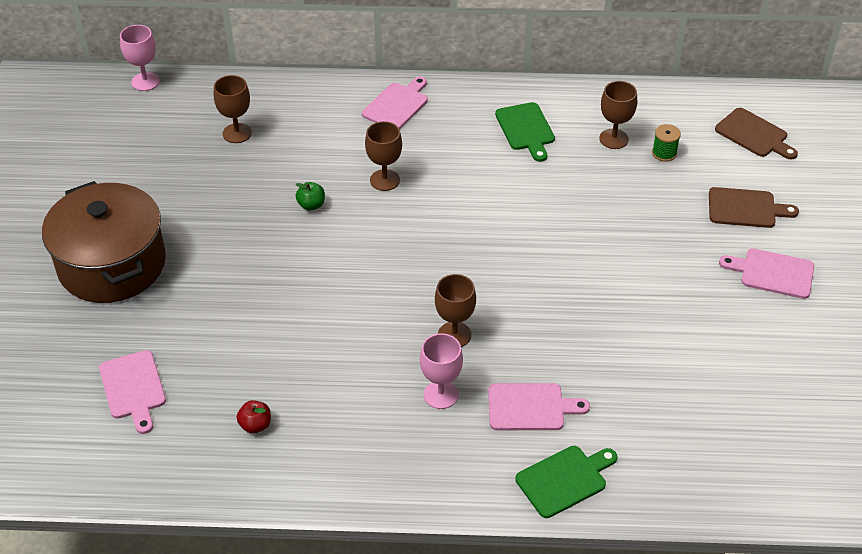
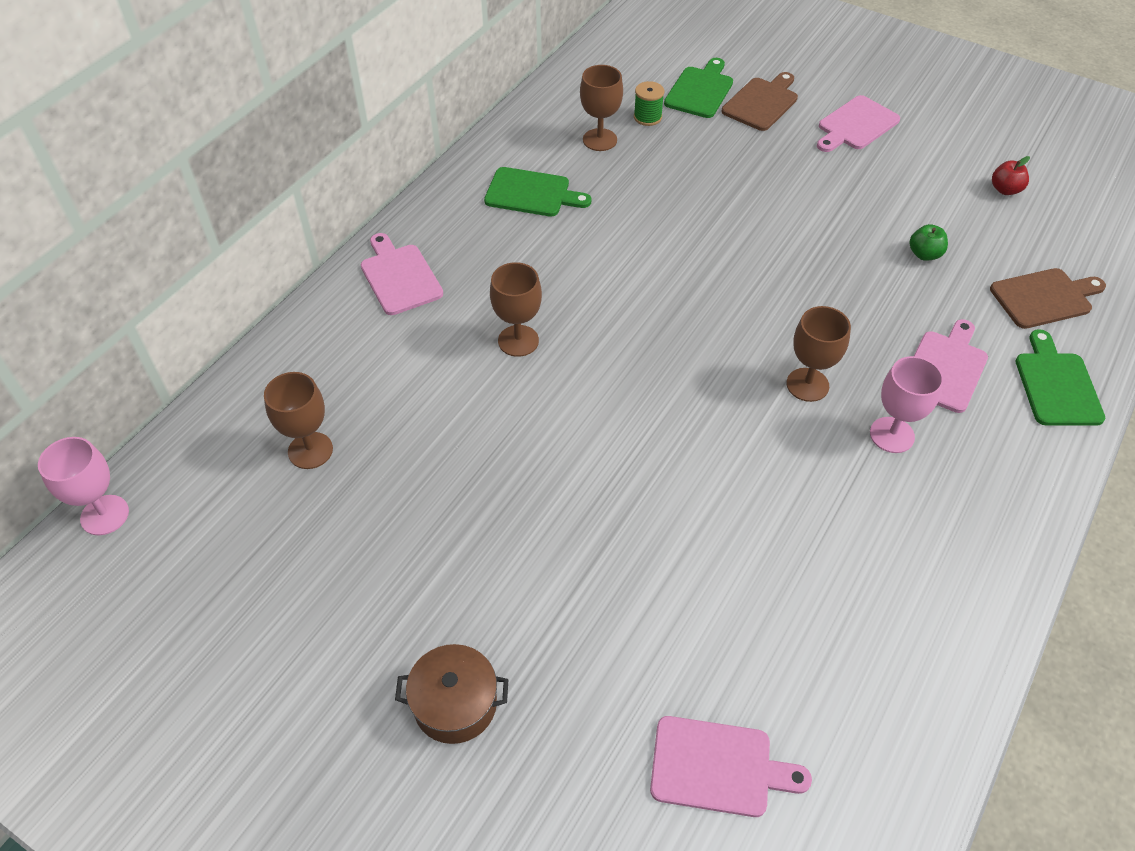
camera: 60 degrees left, 5 degrees up
(112, 264) = (455, 704): brown pot -> brown pot, size x0.47
(255, 425) = (855, 641): red apple -> red apple (1005, 190)
(311, 205) = (508, 427): green apple -> green apple (924, 254)
(725, 169) = (700, 90): none -> green cutting board
(754, 134) = (668, 53): brown cutting board -> brown cutting board (1044, 298)

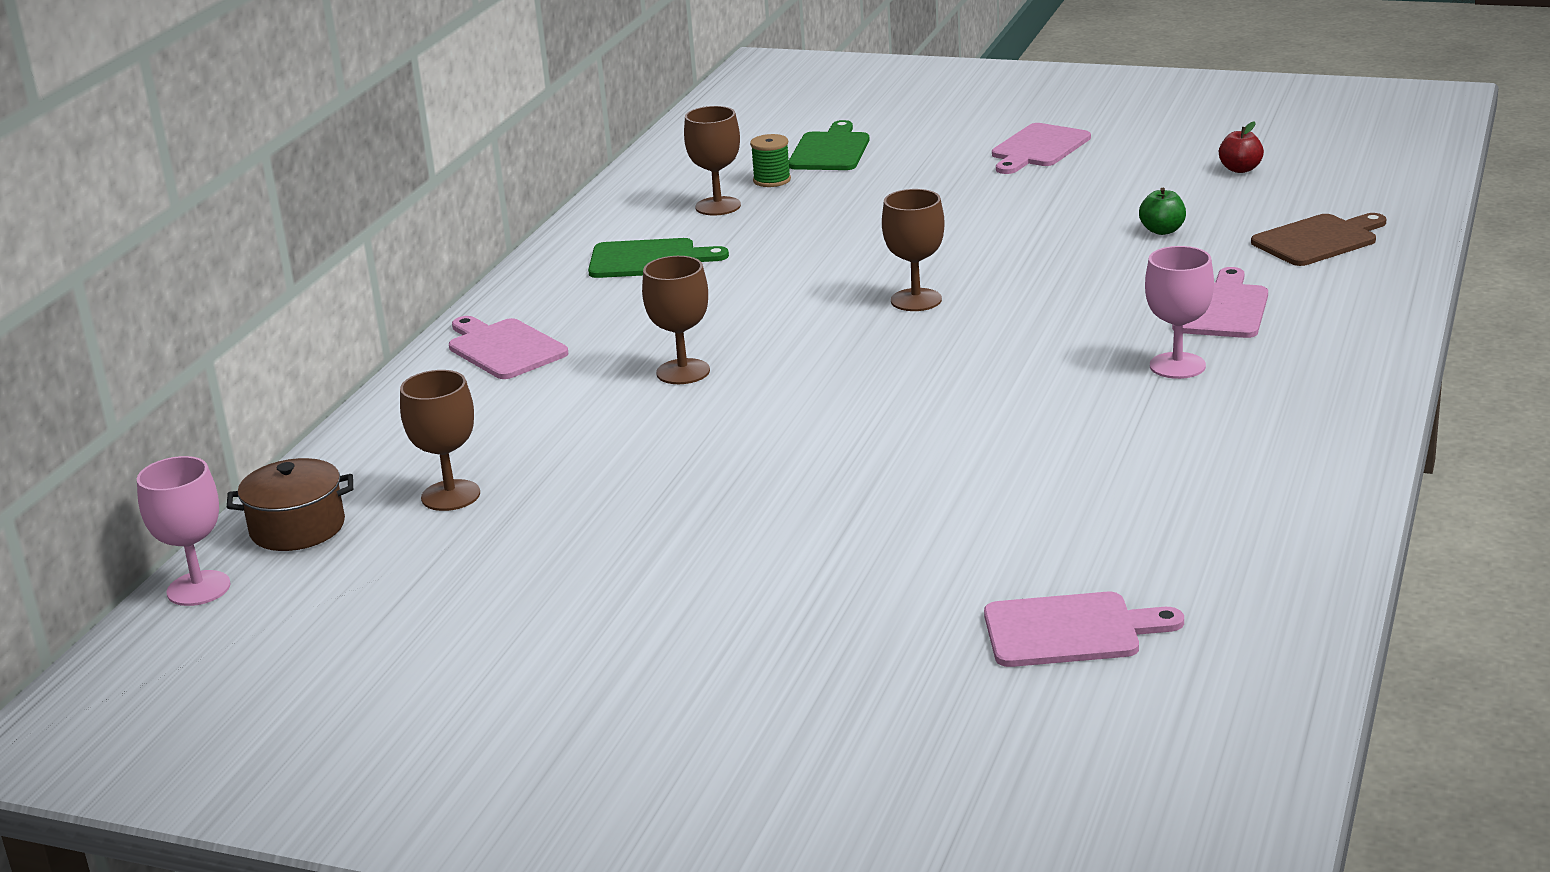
camera: 10 degrees left, 25 degrees down
(455, 704) = (728, 645): brown pot -> brown pot (297, 528)
(761, 103) = (913, 148): brown cutting board -> none
(807, 385) = (1060, 346): brown goblet -> brown goblet (916, 300)
(1056, 385) = (1357, 299): green cutting board -> none

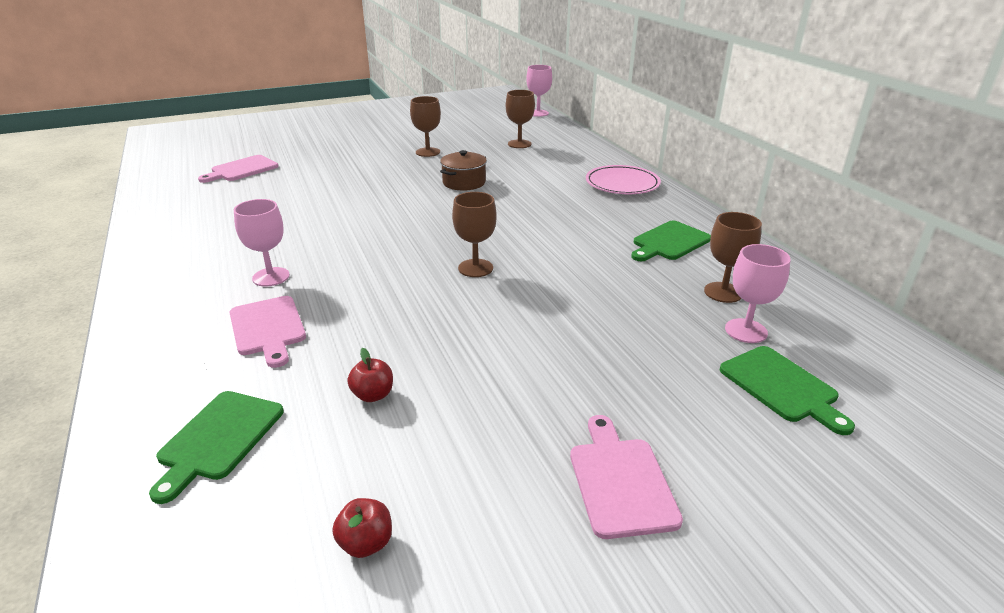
camera: 135 degrees right, 5 degrees up
(297, 528) = (546, 127): brown pot -> brown pot (464, 182)
(504, 348) = (622, 184): pink cutting board -> pink plate
(683, 372) = (525, 198): brown goblet -> brown goblet (428, 152)
(772, 180) = (746, 331): green spool -> pink goblet
(1162, 230) = (373, 395): green apple -> red apple
(1318, 240) = (218, 439): brown cutting board -> green cutting board

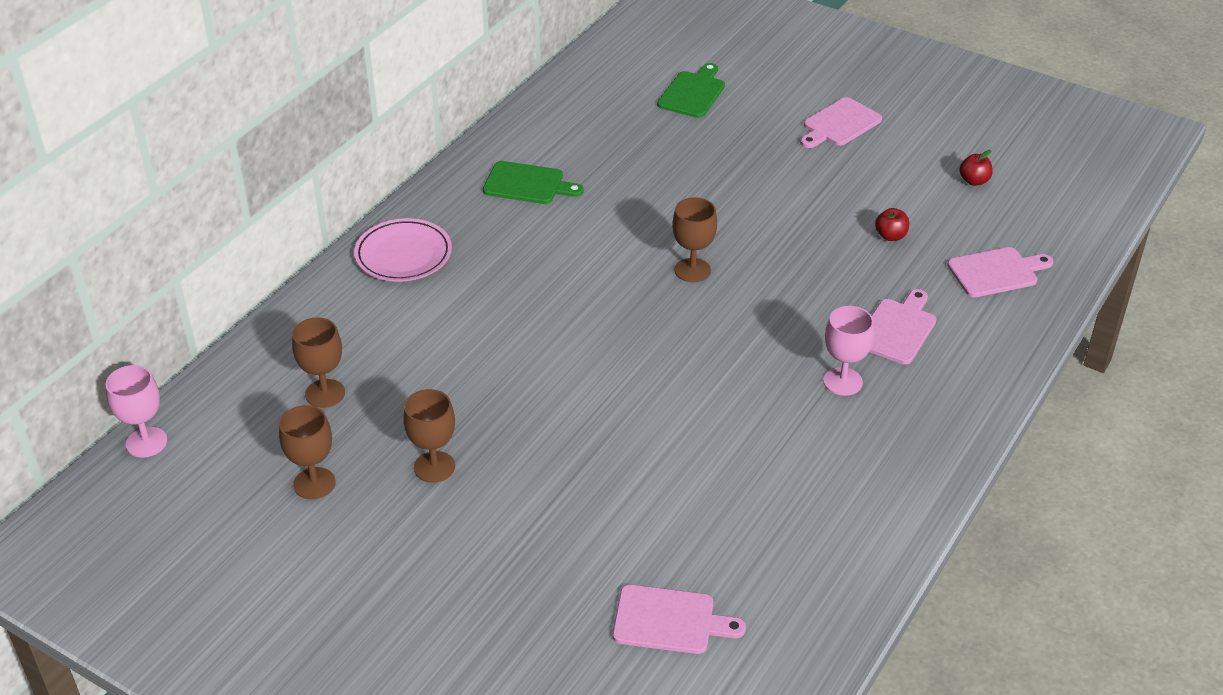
camera: 125 degrees left, 10 degrees up
(218, 439) = (996, 272): green cutting board -> pink cutting board
(464, 182) = (510, 375): brown pot -> none
(723, 292) = (594, 137): brown goblet -> brown goblet (314, 483)
(746, 331) = (640, 117): pink goblet -> none

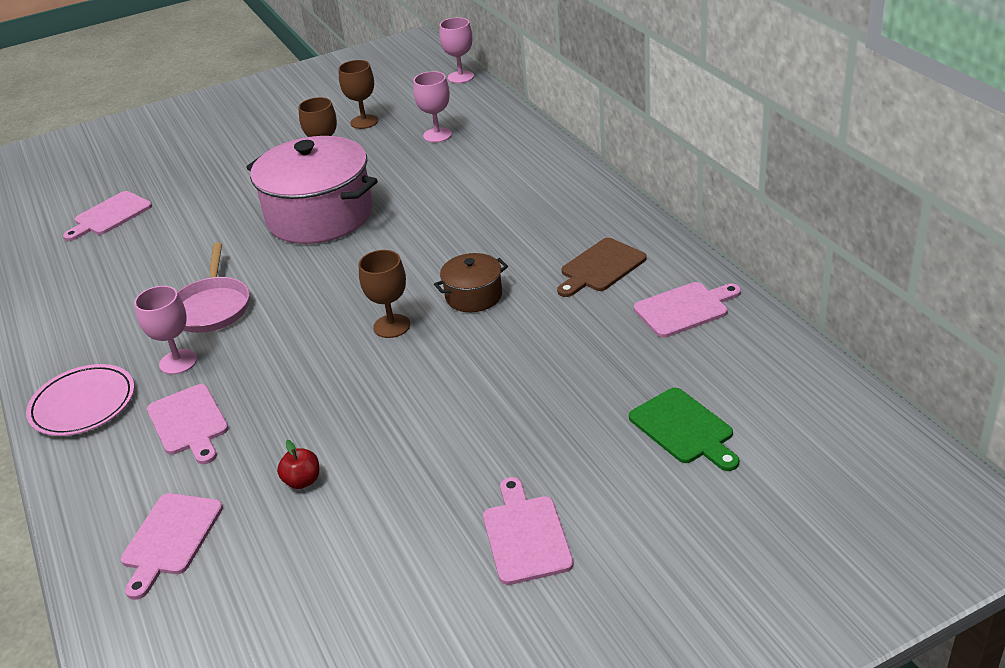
camera: 125 degrees right, 5 degrees down
(325, 393) = (437, 135): brown goblet -> pink goblet
(403, 255) = (556, 187): pink plate -> pink plate (83, 404)
(527, 184) = (600, 267): green cutting board -> brown cutting board
(554, 409) = (320, 216): none -> pink pot
(557, 127) = (684, 309): none -> pink cutting board
(617, 240) = (474, 296): none -> brown pot
(757, 405) = (212, 307): none -> pink pan
(974, 181) = (314, 610): red apple -> none

